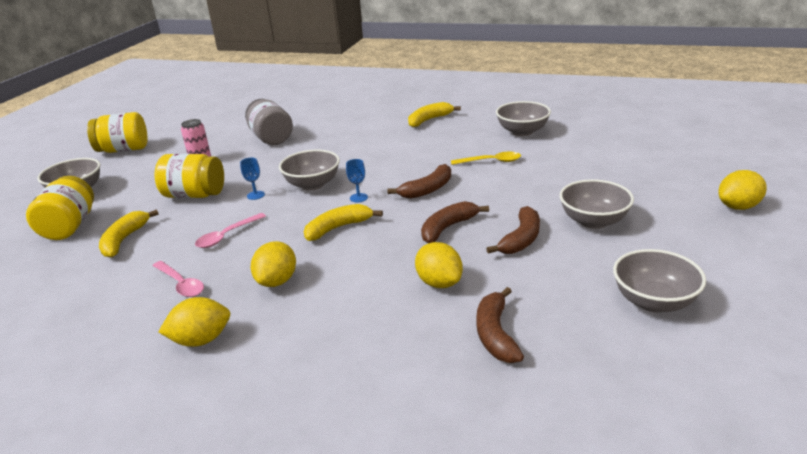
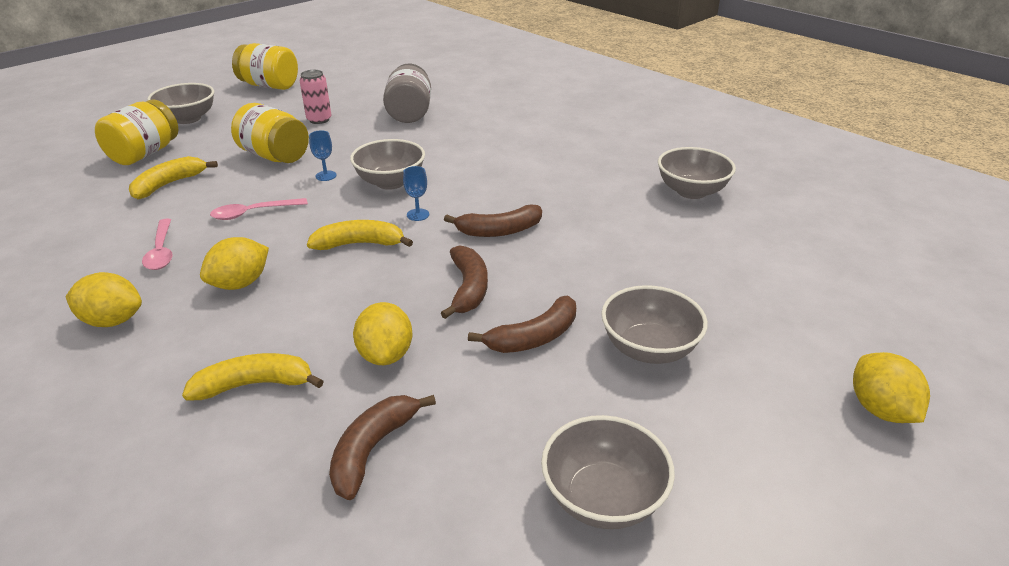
camera: 25 degrees right, 5 degrees up
(429, 120) = (596, 141): yellow banana -> yellow banana (254, 384)
(447, 228) = (468, 288): brown banana -> brown banana turned 105 degrees clockwise
(491, 161) = (610, 219): yellow spoon -> none
(738, 207) = (880, 409): yellow lemon -> yellow lemon turned 75 degrees clockwise

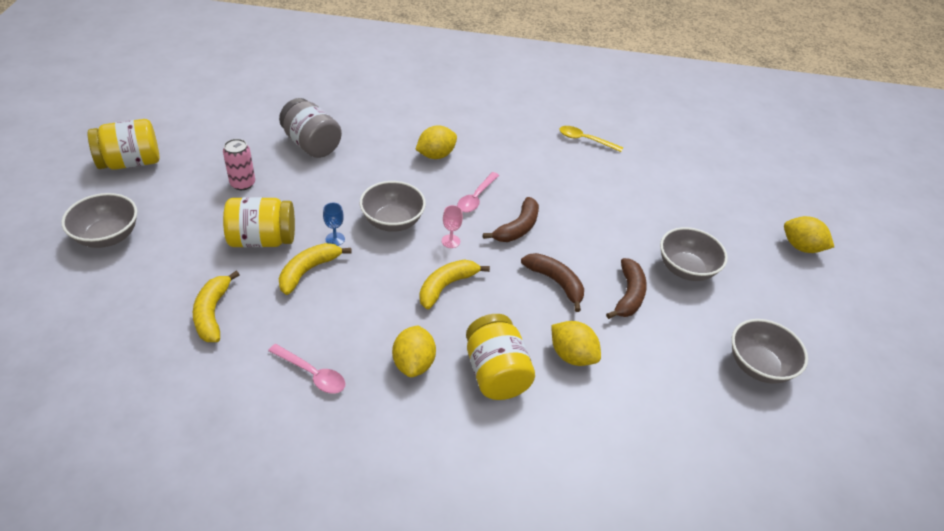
camera: 45 degrees left, 10 degrees up
(112, 321) = (370, 446): yellow lemon -> yellow lemon (436, 155)
(145, 154) = (131, 295): yellow jar -> yellow jar (496, 373)
(252, 213) = (330, 302): pink spoon -> pink spoon (476, 198)
(254, 384) = (530, 423): yellow banana -> yellow banana (308, 271)
(372, 449) = (641, 414): brown banana -> none
(418, 215) = (450, 241): blue goblet -> pink goblet
(691, 191) = (585, 140): grey bowl -> yellow spoon

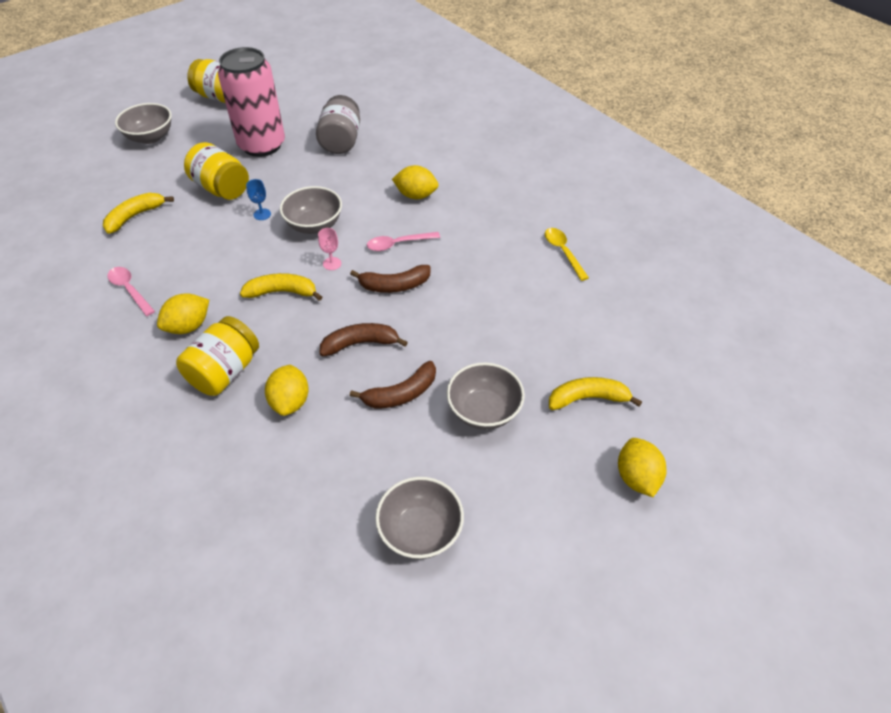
camera: 50 degrees right, 5 degrees up
(242, 183) = (262, 145): pink can -> pink can, size x2.19
(308, 271) = (217, 225): yellow banana -> yellow banana (588, 398)
(312, 374) = (129, 290): pink spoon -> pink spoon turned 150 degrees clockwise
(556, 282) = (360, 343): brown banana -> brown banana turned 105 degrees counterclockwise

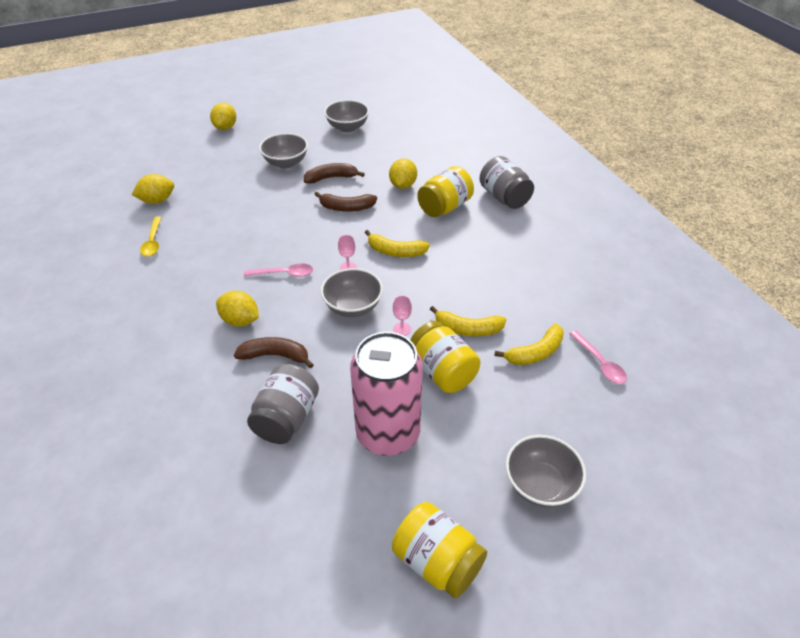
camera: 165 degrees left, 5 degrees down
(129, 290) = (525, 276): pink spoon -> pink spoon (600, 363)
(135, 408) = (504, 198): none -> grey jar
(188, 326) = (472, 239): yellow lemon -> yellow lemon (157, 200)
(262, 214) = (402, 329): blue goblet -> pink goblet
(394, 285) = (304, 241): brown banana -> brown banana (275, 356)
(588, 398) = (220, 158): yellow banana -> yellow banana (468, 329)

